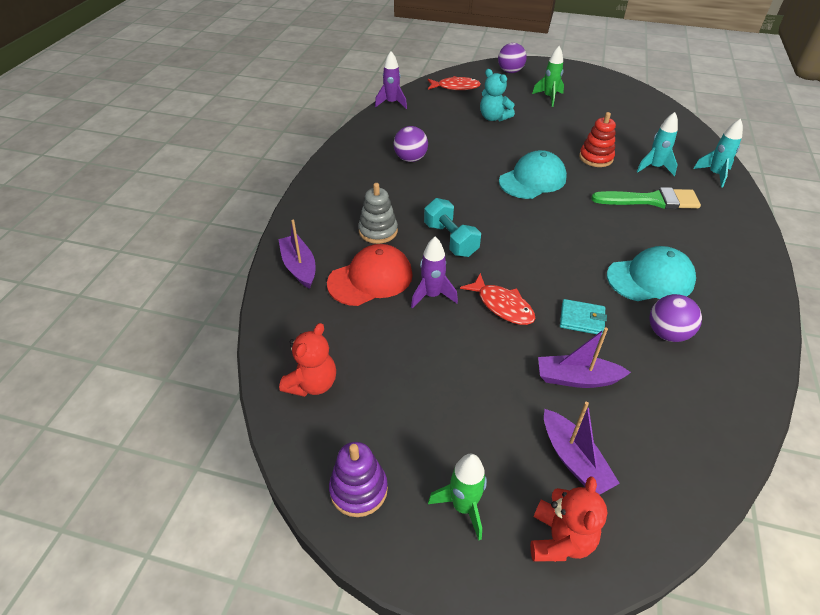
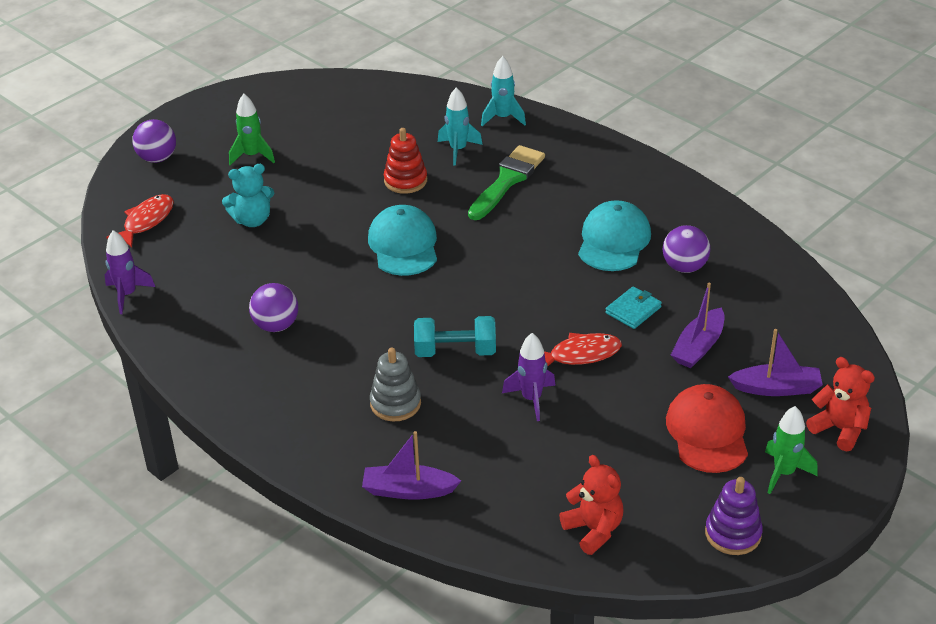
camera: 60 degrees left, 5 degrees down
(370, 279) = (472, 437): red cap -> red cap (707, 432)

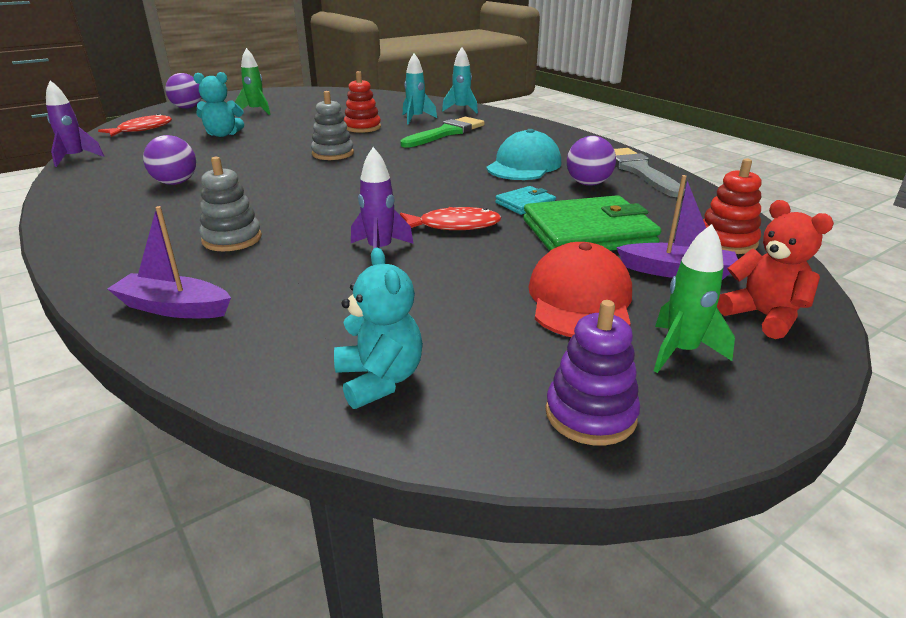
camera: 10 degrees right, 10 degrees down
(403, 245) = (333, 154): turquoise cap -> grey stacking toy
(455, 351) = (326, 212): turquoise dumbbell -> none
(593, 530) = (379, 380): red teddy bear -> turquoise teddy bear
(698, 347) = (588, 232): purple boat -> green wallet
(730, 235) = (638, 171): none -> grey brush
(814, 342) = (726, 241): none -> red stacking toy

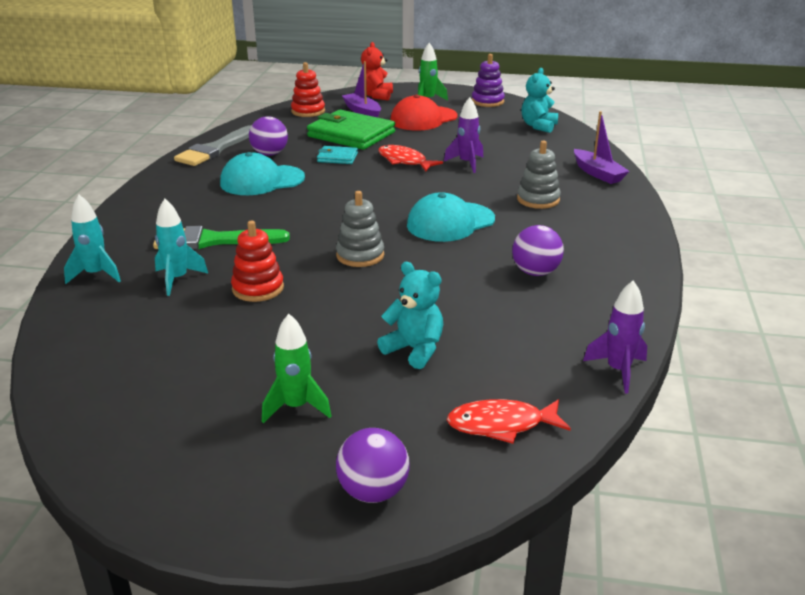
camera: 135 degrees left, 0 degrees up
(298, 190) = (450, 222): none -> turquoise cap

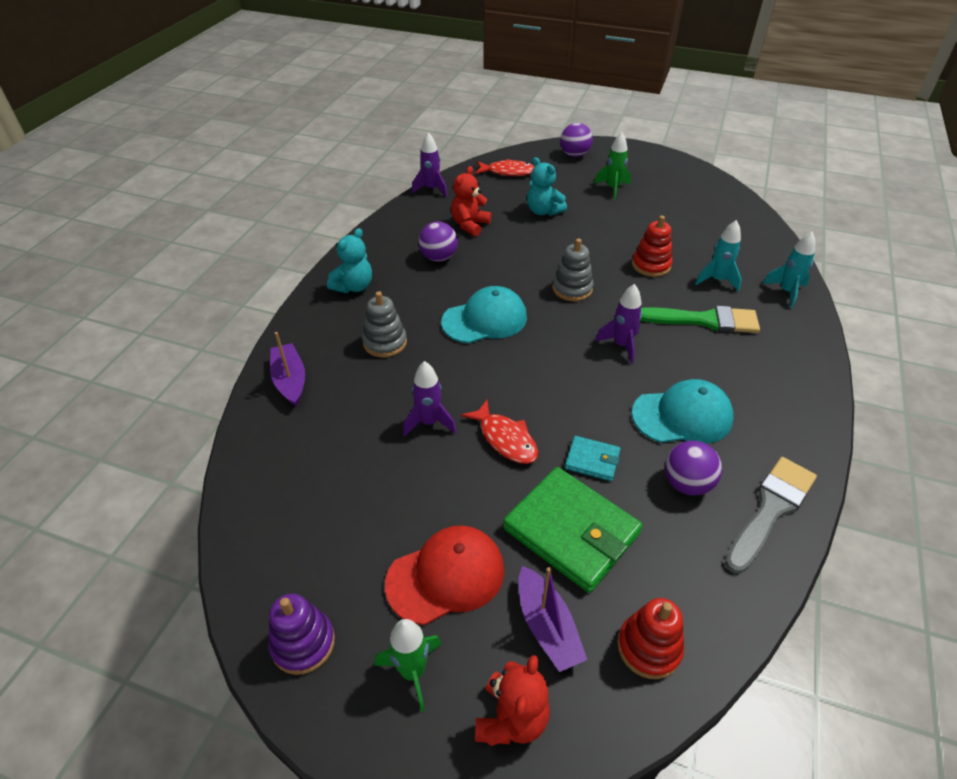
camera: 170 degrees left, 15 degrees up
(307, 215) = (621, 345): none -> purple rocket
(519, 317) = (470, 225): none -> red teddy bear
(538, 126) = (277, 518): turquoise teddy bear -> turquoise teddy bear (353, 286)

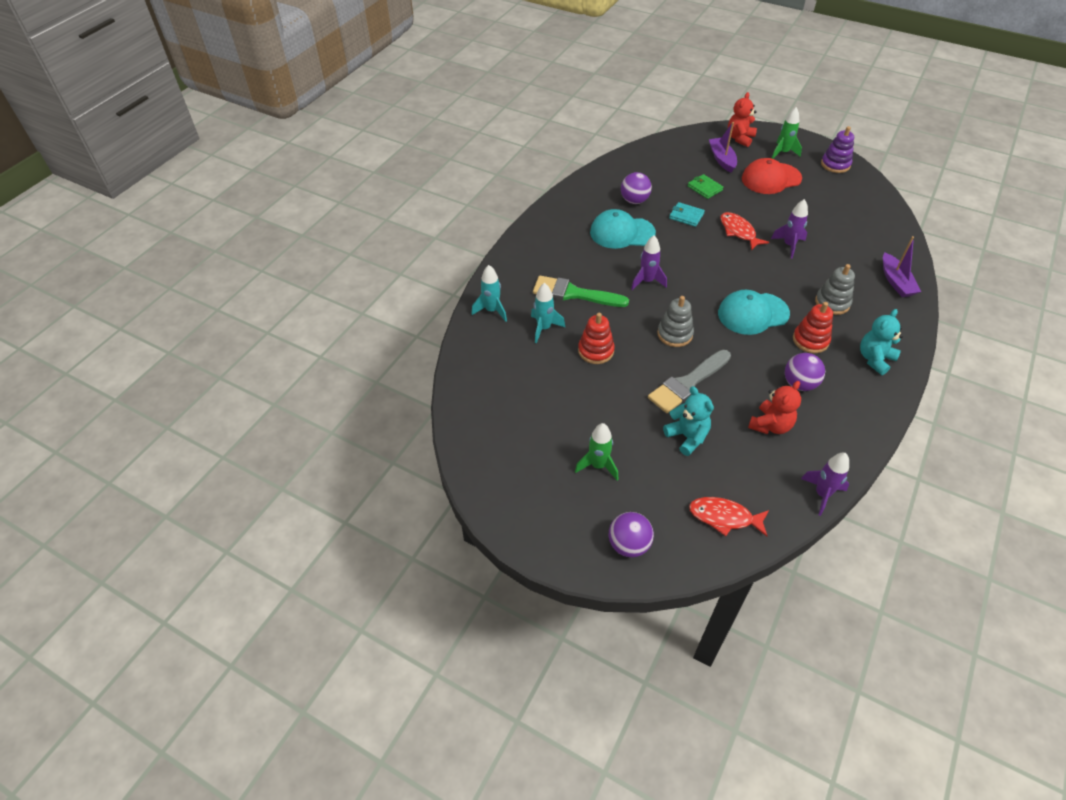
camera: 170 degrees left, 5 degrees up
(571, 531) = (704, 188): green wallet -> green wallet, size x0.49
(649, 647) = (677, 150): red stacking toy -> red stacking toy (810, 340)
(770, 509) = (594, 186): grey brush -> grey brush (687, 383)

